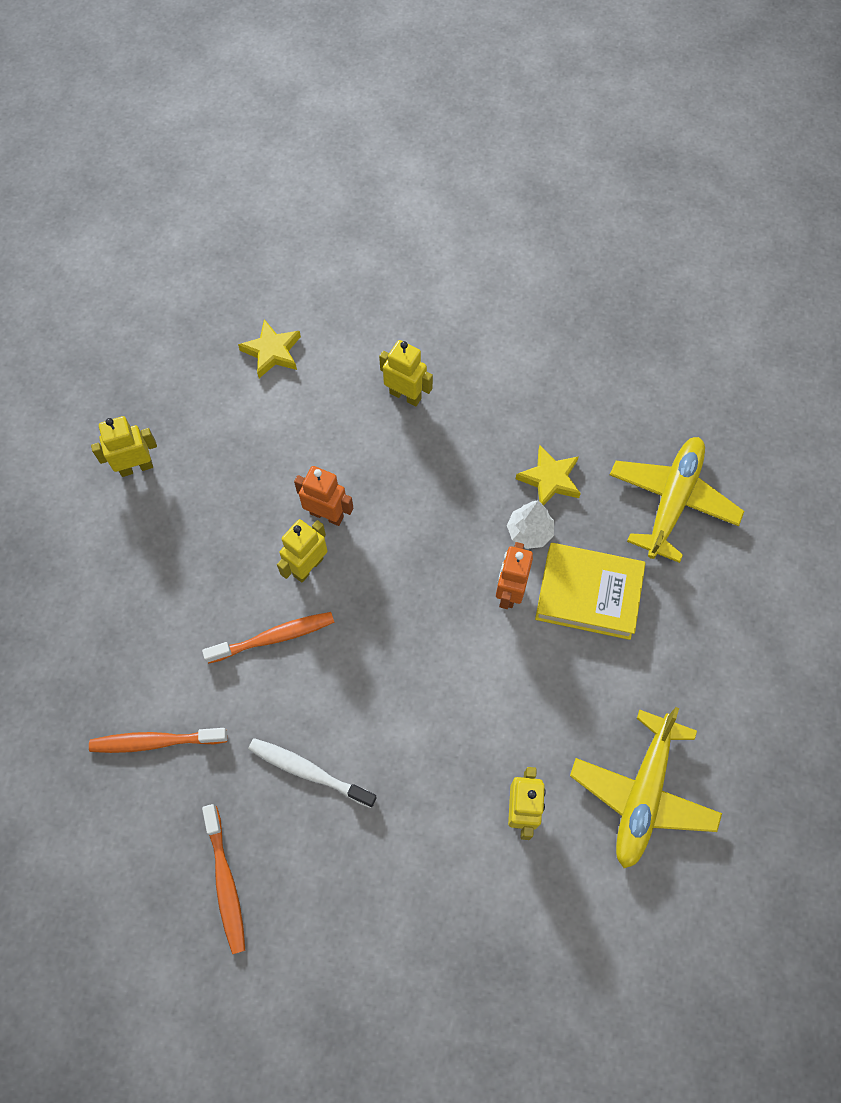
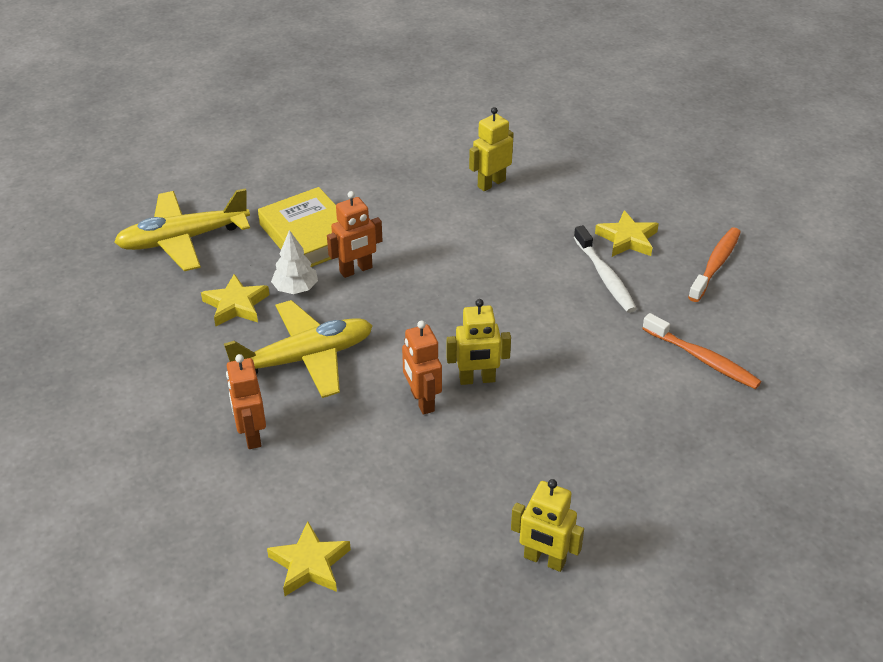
camera: 135 degrees left, 25 degrees down
(274, 637) = (551, 357): orange toothbrush -> none
(330, 845) = (627, 239): none -> yellow star
(405, 395) = (251, 435): yellow robot -> orange robot
(642, 794) = (414, 148): yellow plane -> yellow plane (305, 358)

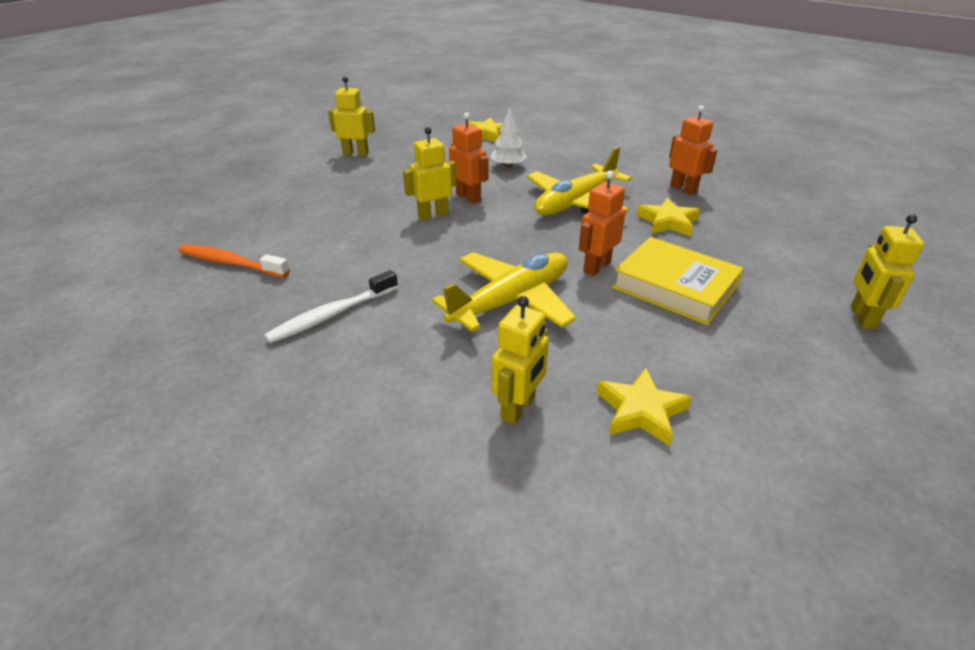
camera: 160 degrees right, 5 degrees down
(182, 240) = (785, 257): yellow plane -> yellow plane (511, 301)
(203, 182) = (861, 317): none -> yellow robot
(251, 435) = (569, 166): orange robot -> orange robot (683, 189)
(295, 288) = (634, 242): white tree -> white tree (508, 166)
(605, 277) = (331, 315): white toothbrush -> white toothbrush turned 90 degrees counterclockwise
(627, 239) = (305, 367): yellow star -> yellow star (641, 411)
(715, 264) = (188, 359): orange toothbrush -> none

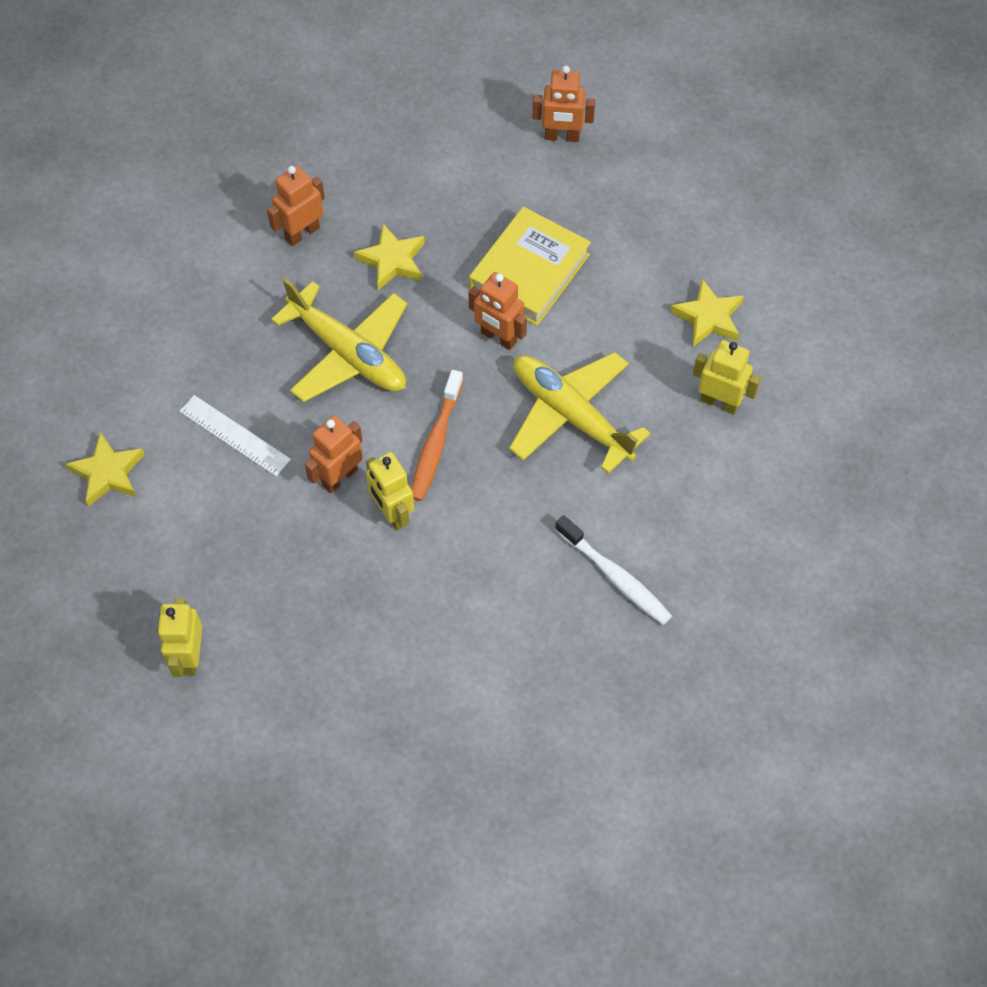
camera: 95 degrees left, 25 degrees up
(231, 263) = (529, 717): orange toothbrush -> orange toothbrush (435, 443)
(508, 166) = (234, 435): white tree -> white ruler
(861, 317) = (562, 137): yellow robot -> orange robot

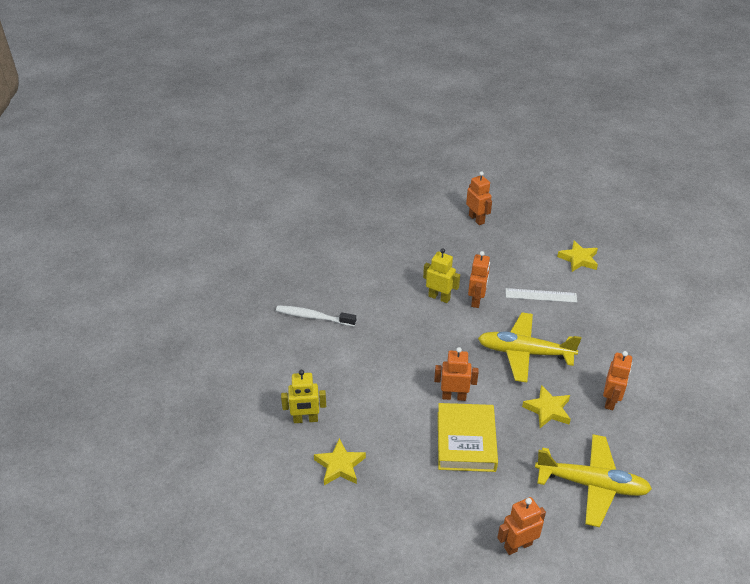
camera: 150 degrees right, 20 degrees down
(189, 657) = (476, 219): yellow robot -> orange robot
(435, 443) = (444, 333): orange toothbrush -> none
(570, 415) = (385, 376): yellow plane -> yellow plane (592, 484)

